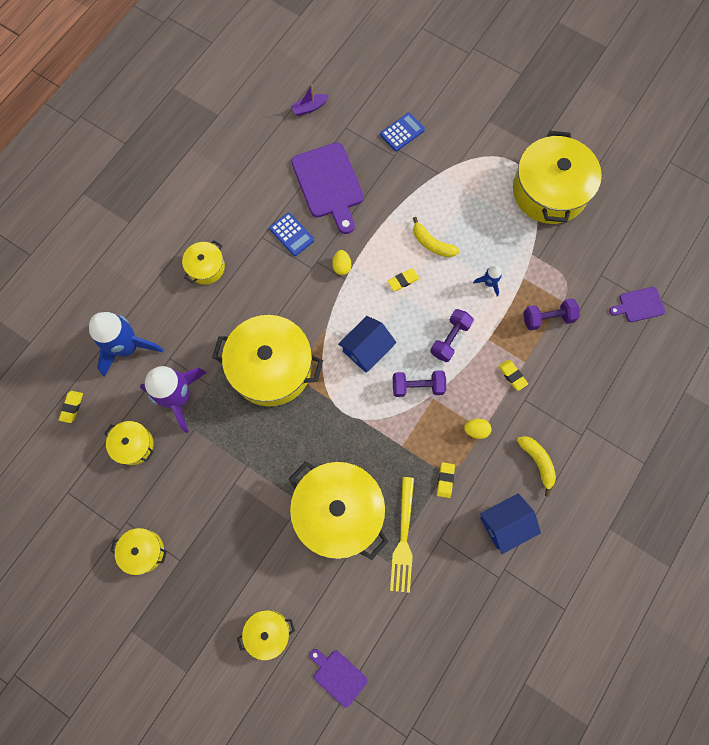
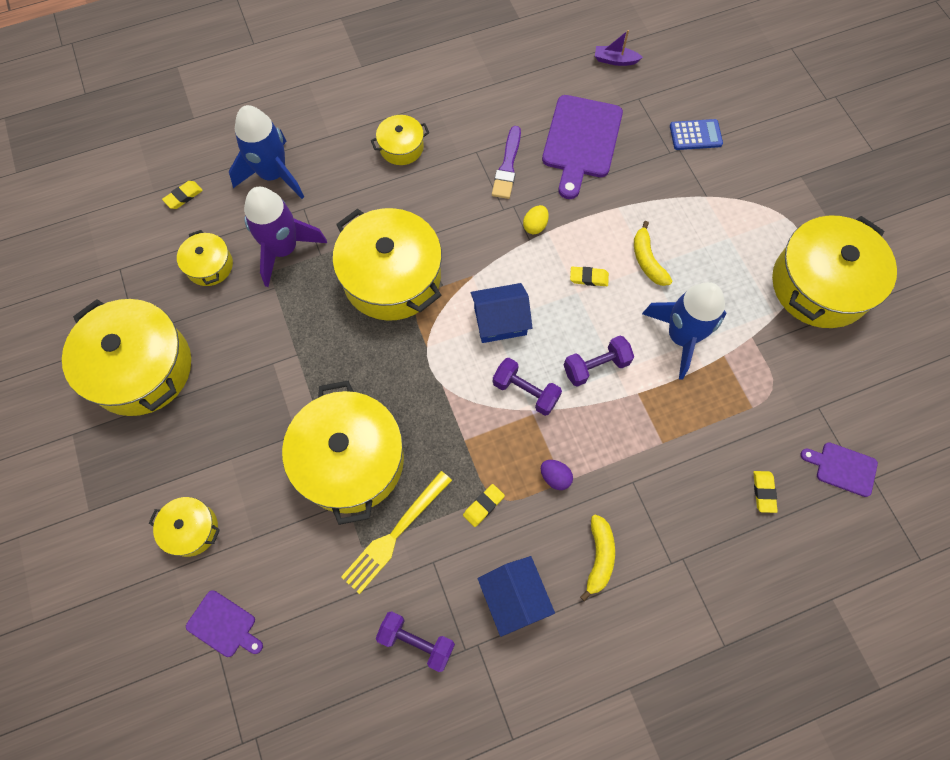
camera: 35 degrees right, 5 degrees down
(143, 551) = (141, 368): yellow pot -> yellow pot, size x2.06
(291, 234) = (507, 166): blue calculator -> purple brush
(338, 676) = (224, 625): purple cutting board -> purple cutting board turned 135 degrees clockwise
(476, 430) = (555, 477): yellow egg -> purple egg
(489, 283) = (681, 337): blue rocket -> blue rocket, size x2.20
(505, 524) = (514, 597): blue house -> blue house turned 60 degrees clockwise
(512, 375) = (637, 447): yellow eraser -> yellow eraser (763, 492)
(547, 318) = (721, 414): purple dumbbell -> purple dumbbell (416, 641)

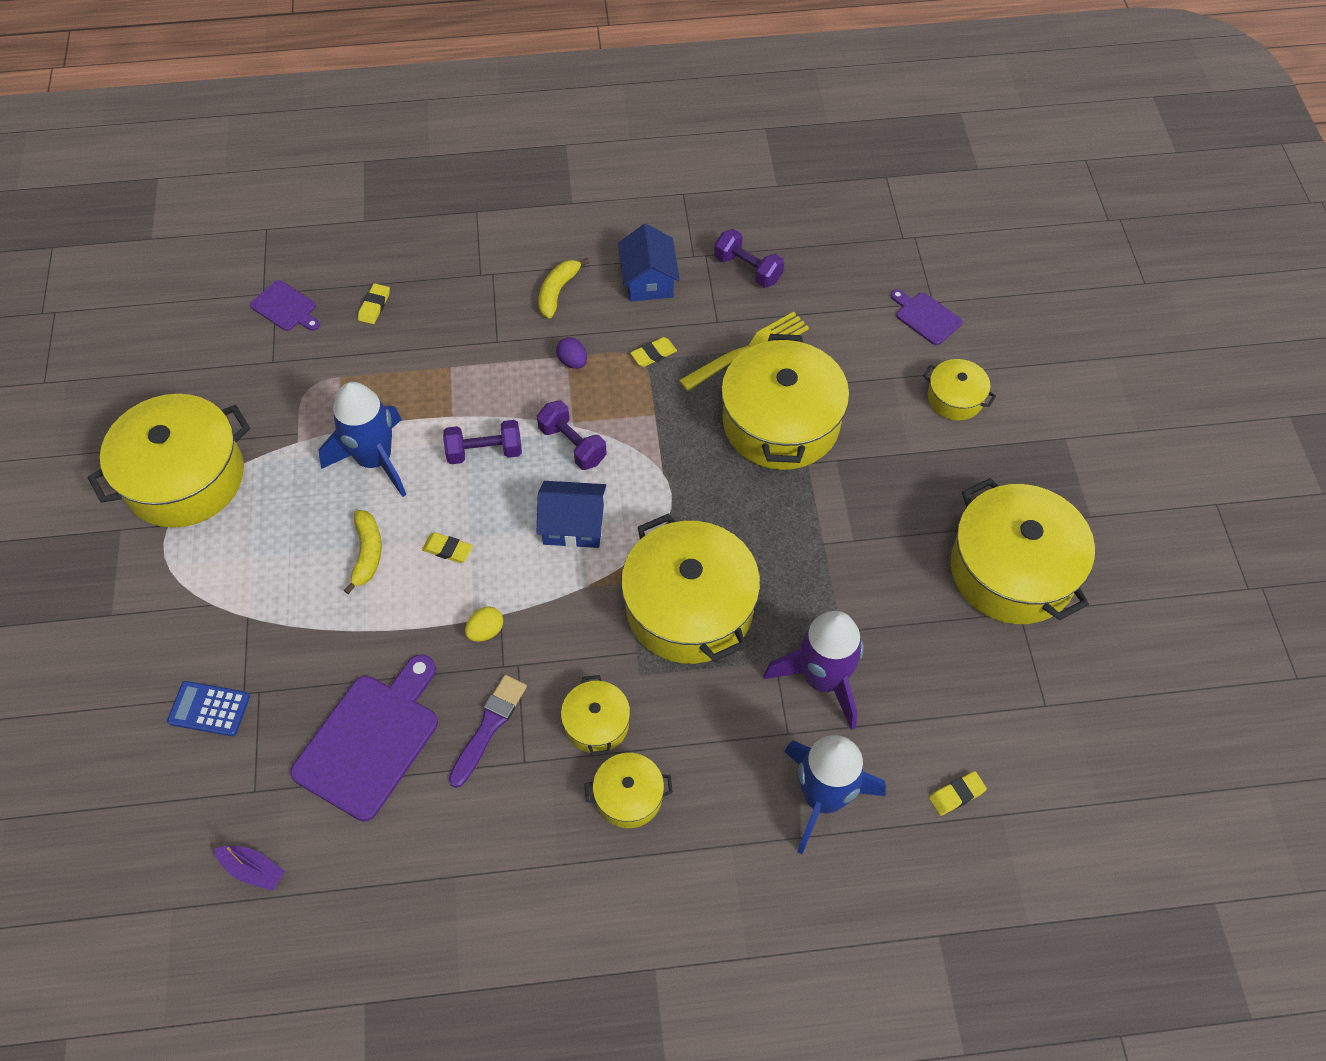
camera: 165 degrees left, 10 degrees down
(209, 265) = (923, 680): yellow pot -> yellow pot (596, 723)

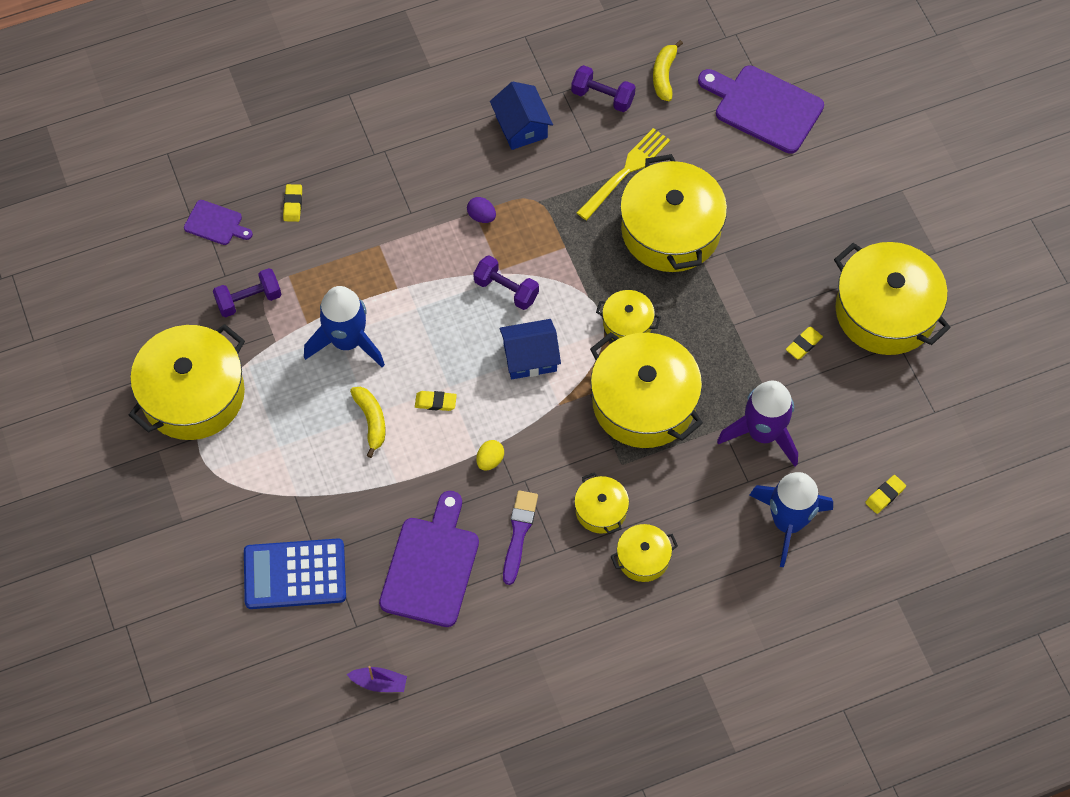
camera: 15 degrees left, 5 degrees up
(209, 709) = (295, 574): blue calculator -> blue calculator, size x1.75
(484, 452) = (436, 313): purple dumbbell -> purple dumbbell (249, 300)
(557, 292) = (447, 155): yellow banana -> yellow banana (664, 75)
(653, 354) = (547, 193): yellow eraser -> yellow eraser (803, 344)
(926, 317) = (764, 107): purple cutting board -> purple cutting board, size x1.91
(955, 398) = (806, 175): yellow pot -> yellow pot (627, 323)

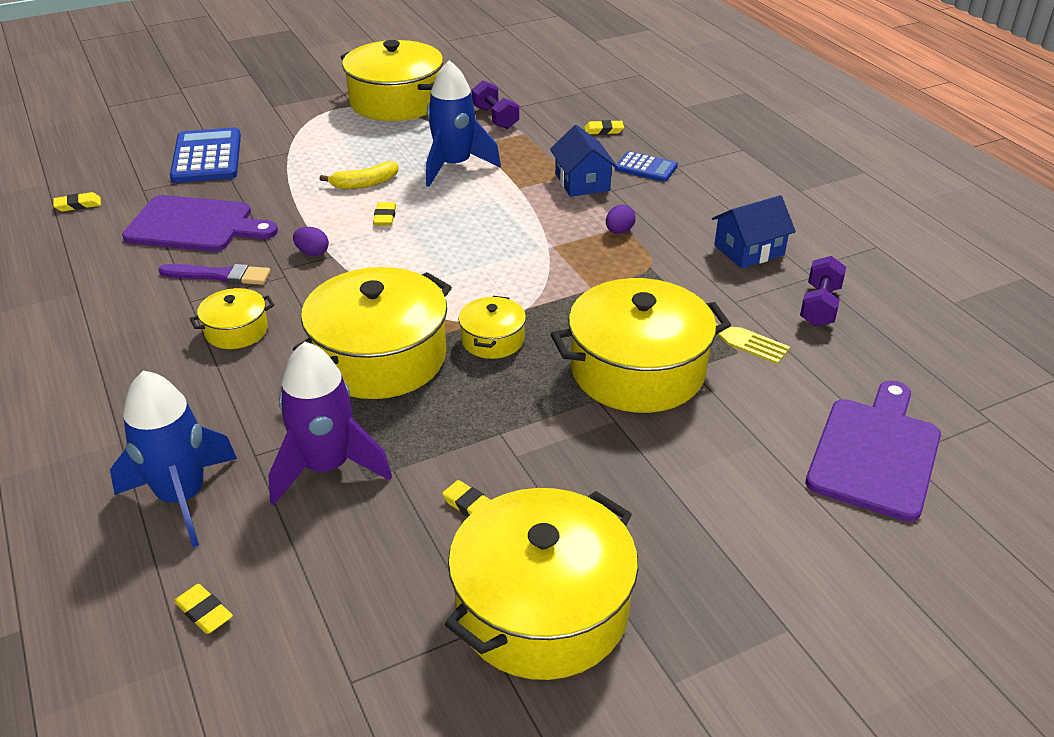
camera: 85 degrees right, 25 degrees down
(216, 223) = (573, 98): purple cutting board -> none
(373, 179) = (646, 168): none -> blue calculator
(379, 683) = (78, 205): purple boat -> yellow eraser
(490, 460) = (312, 253): yellow egg -> purple egg
(506, 290) = (527, 252): purple dumbbell -> none
(530, 357) = (441, 271): blue house -> blue house (582, 182)
(643, 558) = (164, 366): yellow pot -> none
(664, 75) = (879, 355): yellow banana -> none

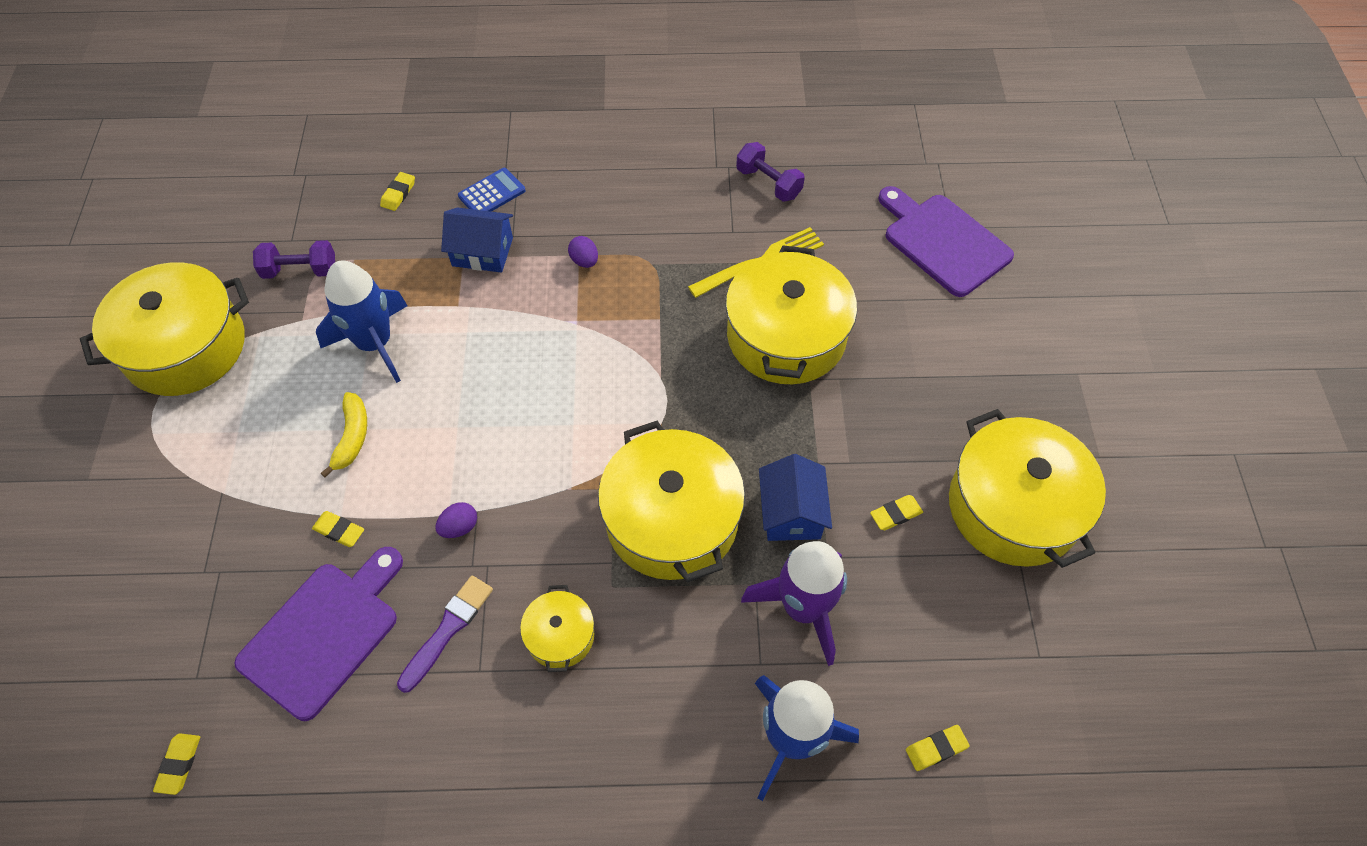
camera: 65 degrees left, 20 degrees up
(207, 157) = (166, 585): blue calculator -> none
(385, 217) = (433, 439): yellow eraser -> yellow eraser (339, 530)
(492, 340) = (692, 422): yellow pot -> none
(749, 250) = (669, 187): blue house -> blue house (791, 512)

